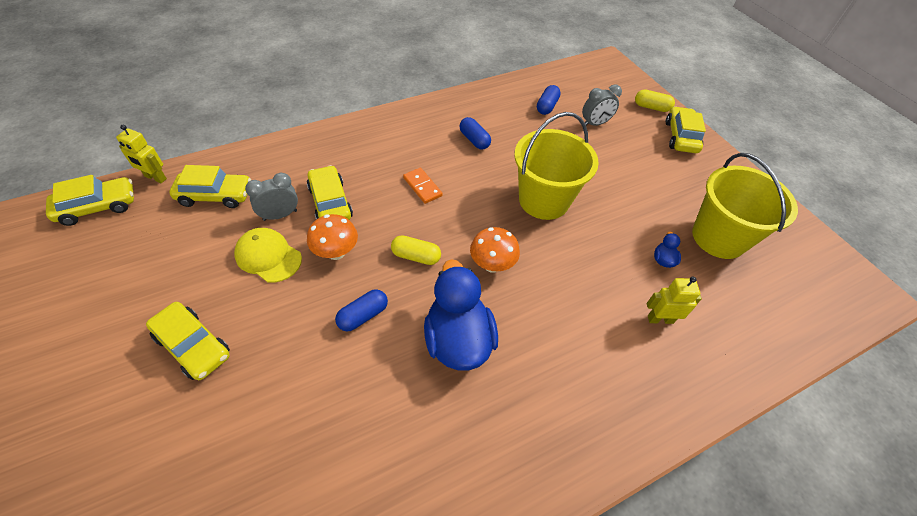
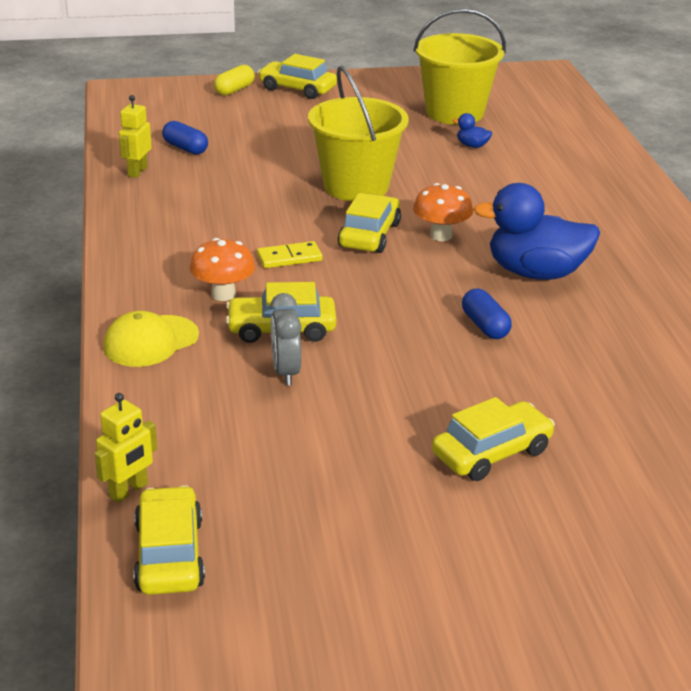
camera: 70 degrees left, 20 degrees down
(215, 195) = (210, 428): yellow car -> yellow car (369, 235)
(268, 256) = (361, 387): yellow cap -> yellow cap (150, 341)
(336, 252) = (377, 334): orange mushroom -> orange mushroom (223, 294)
(416, 256) = (408, 280): yellow capsule -> none
(422, 187) = (289, 258): orange domino -> yellow domino
(474, 140) = (220, 208): blue capsule -> none
(595, 124) = (241, 128): grey clock -> none
(660, 319) = (542, 166): yellow robot -> yellow robot (137, 171)

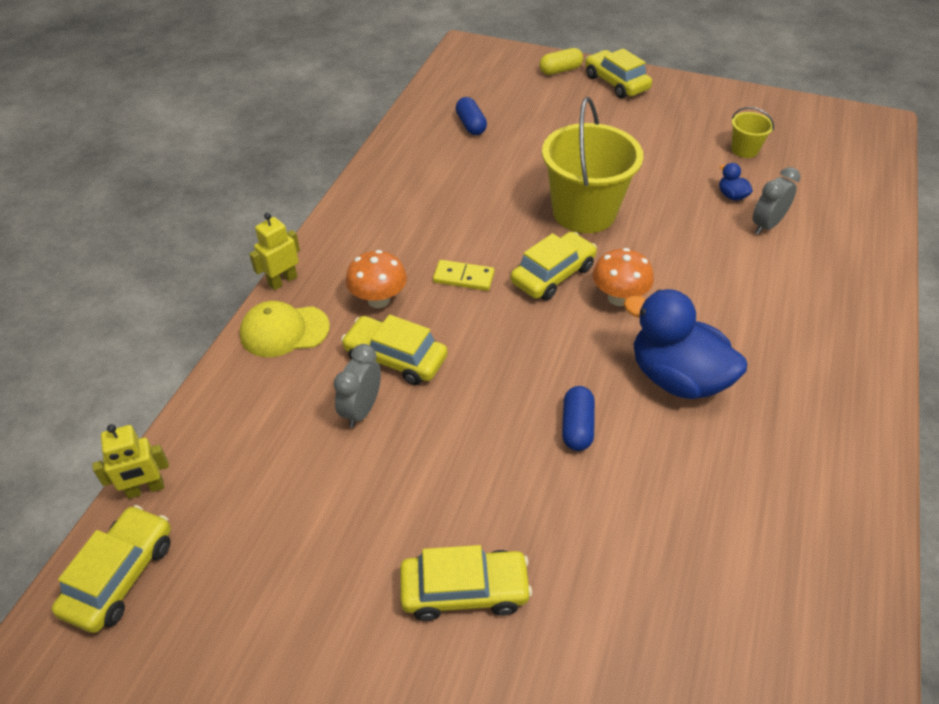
camera: 30 degrees right, 15 degrees up
(137, 171) = (413, 140): yellow robot -> yellow robot (282, 281)
(454, 112) = (744, 150): yellow bucket -> yellow bucket, size x0.46
(517, 158) = (766, 225): none -> grey clock

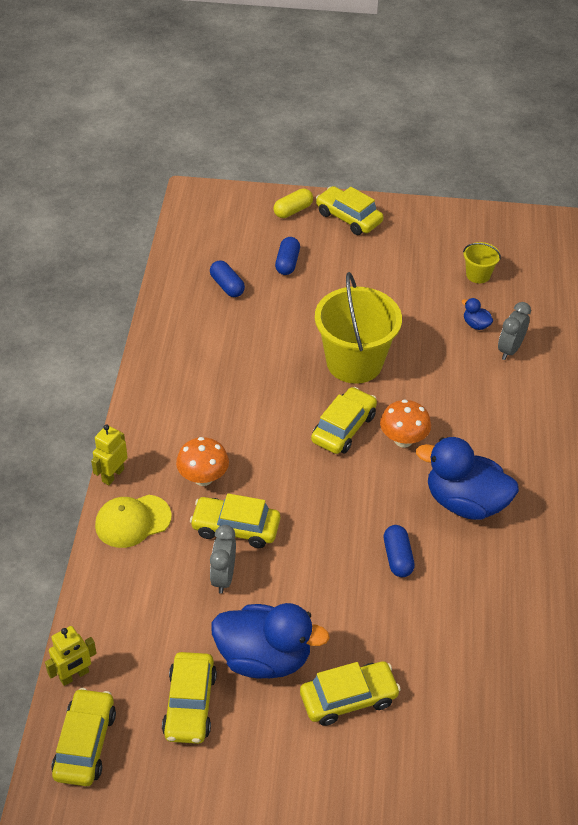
camera: 15 degrees left, 0 degrees up
(264, 554) = (190, 704): none -> yellow car
(375, 515) = (264, 657): none -> blue duck
(463, 277) = (269, 444): yellow domino -> none
(540, 113) = (287, 263): none -> blue capsule

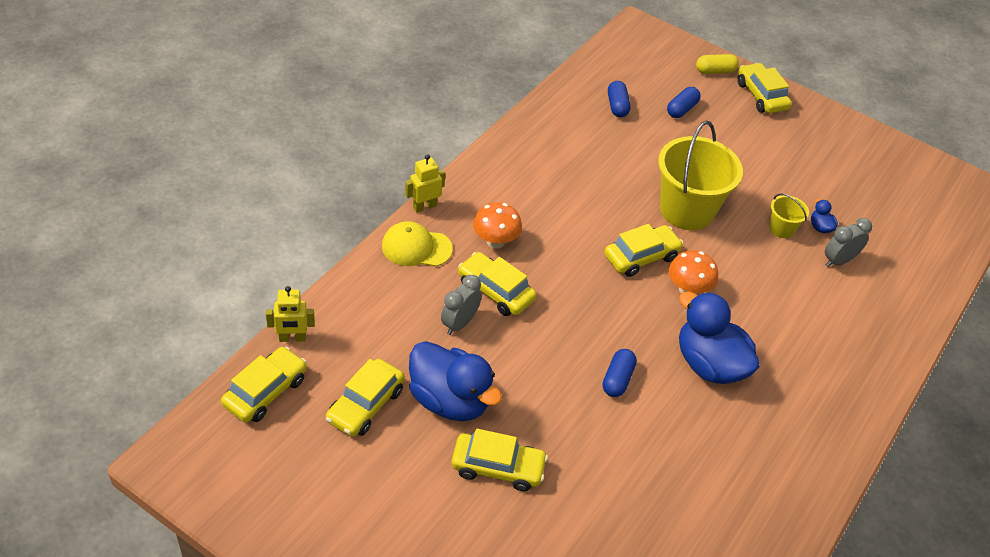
camera: 25 degrees right, 0 degrees up
(478, 275) = (850, 188): yellow bucket -> yellow bucket (781, 229)

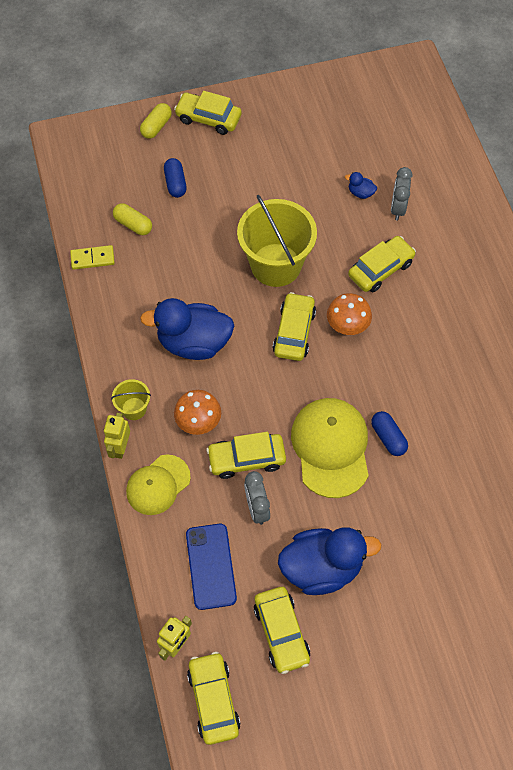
camera: 45 degrees left, 15 degrees up
(379, 322) = (210, 566): none -> blue phone
(498, 467) = (402, 577): yellow car -> yellow car (380, 269)
(562, 100) = (92, 258): none -> yellow domino
(565, 343) = (331, 447): none -> yellow cap
(617, 106) = (133, 224): blue capsule -> yellow capsule
(709, 364) = (420, 367): blue duck -> blue duck (194, 343)
(781, 229) = (342, 218): yellow bucket -> yellow bucket (134, 408)

